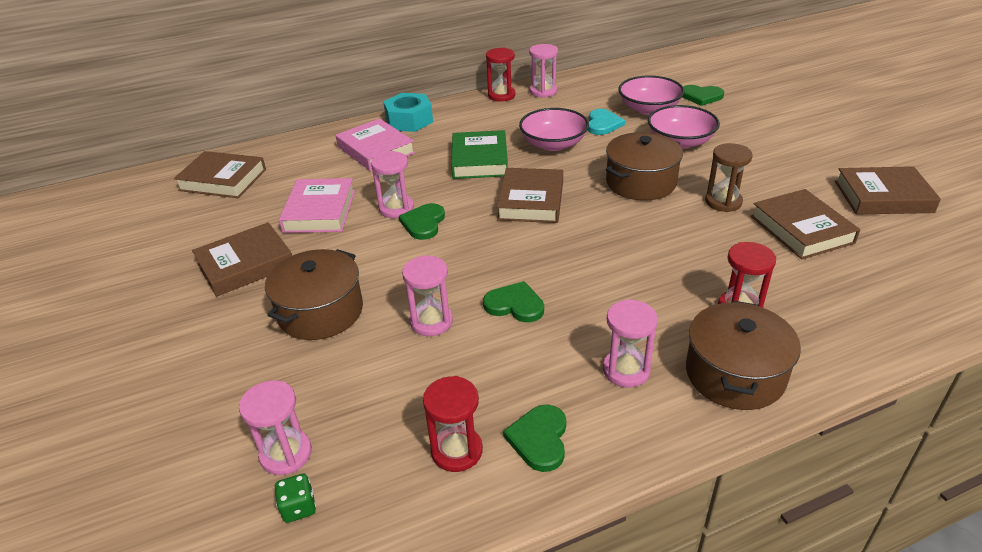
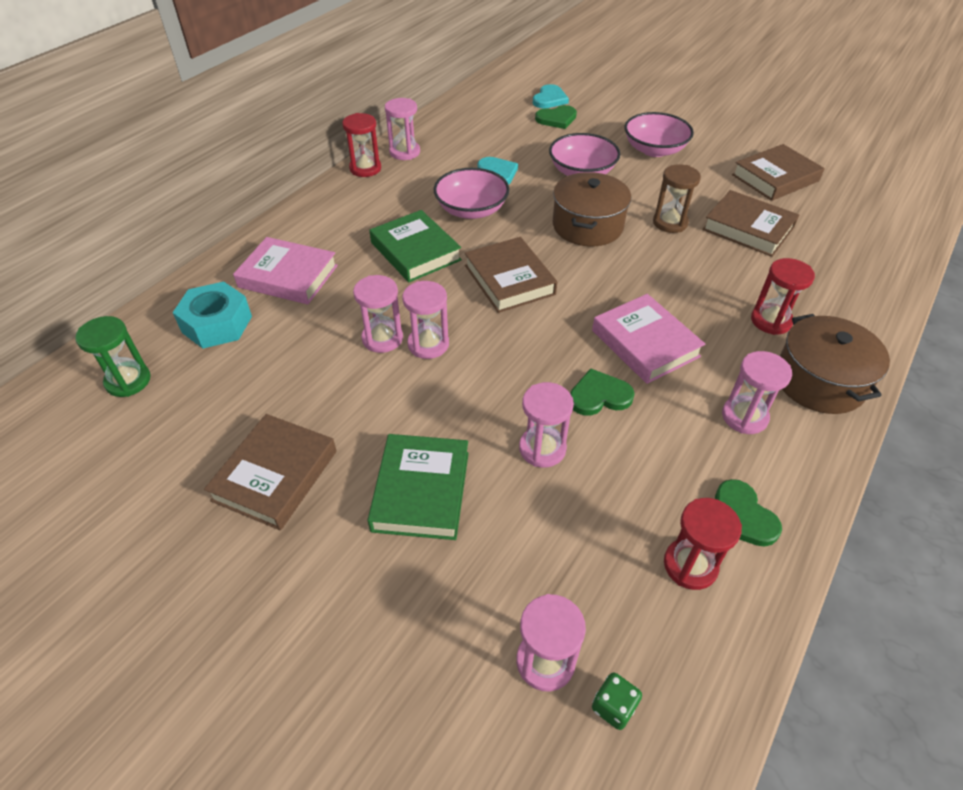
camera: 35 degrees left, 10 degrees up
(223, 180) = (128, 381): brown book -> green hourglass
(319, 211) = (297, 374): pink book -> pink book (645, 343)
(320, 312) = (421, 491): brown pot -> green book
(409, 120) = (291, 228): turquoise nut -> turquoise nut (217, 324)
(423, 223) = (428, 344): green heart -> pink hourglass
(649, 109) = (523, 145): pink bowl -> pink bowl (654, 150)
(711, 80) = (549, 99): none -> turquoise heart

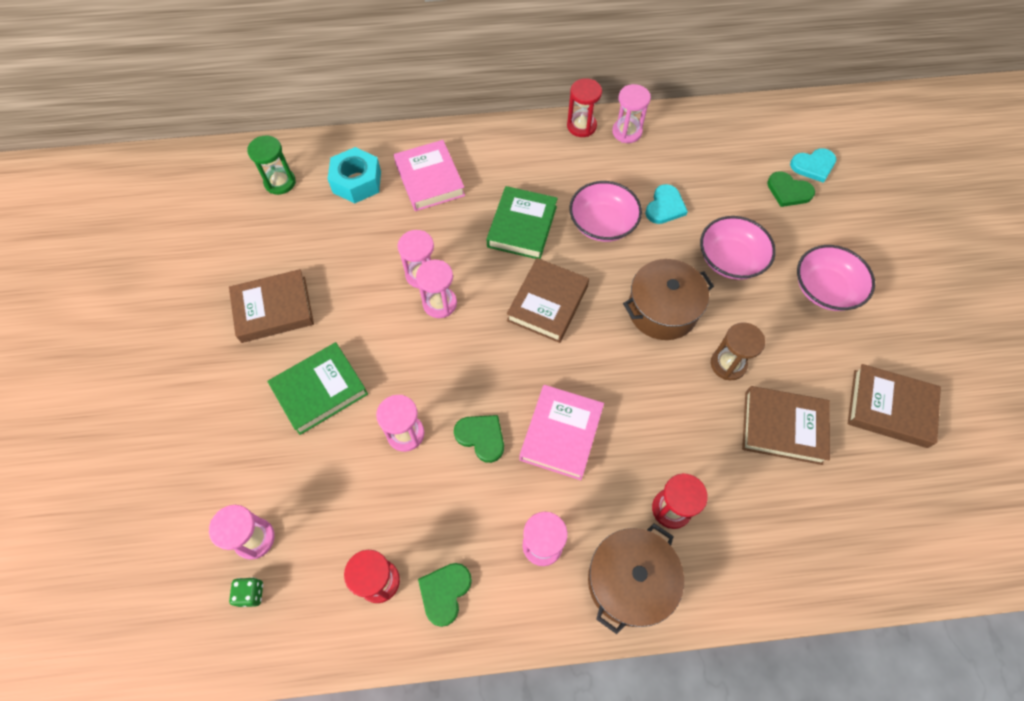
camera: 50 degrees right, 15 degrees up
(748, 228) = (783, 427): brown book -> brown book turned 75 degrees counterclockwise

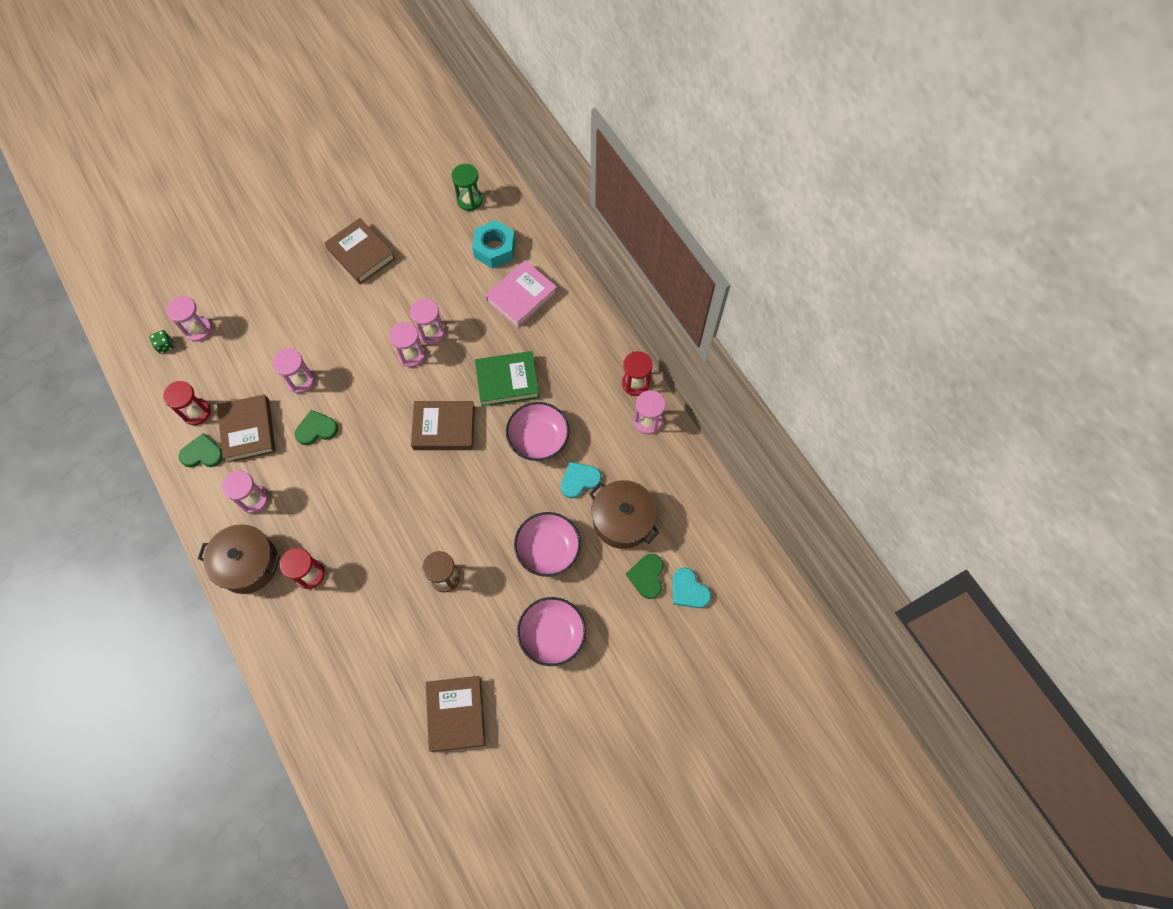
camera: 65 degrees right, 5 degrees up
(320, 390) = (311, 314): green book -> none
(481, 437) = (316, 429): green heart -> green heart turned 120 degrees counterclockwise
(561, 434) = (339, 479): pink book -> none
(662, 310) = (474, 512): brown pot -> brown pot (622, 520)
(665, 206) = (579, 480): turquoise heart -> turquoise heart turned 150 degrees clockwise
(783, 427) = (405, 634): brown book -> brown book (248, 430)

